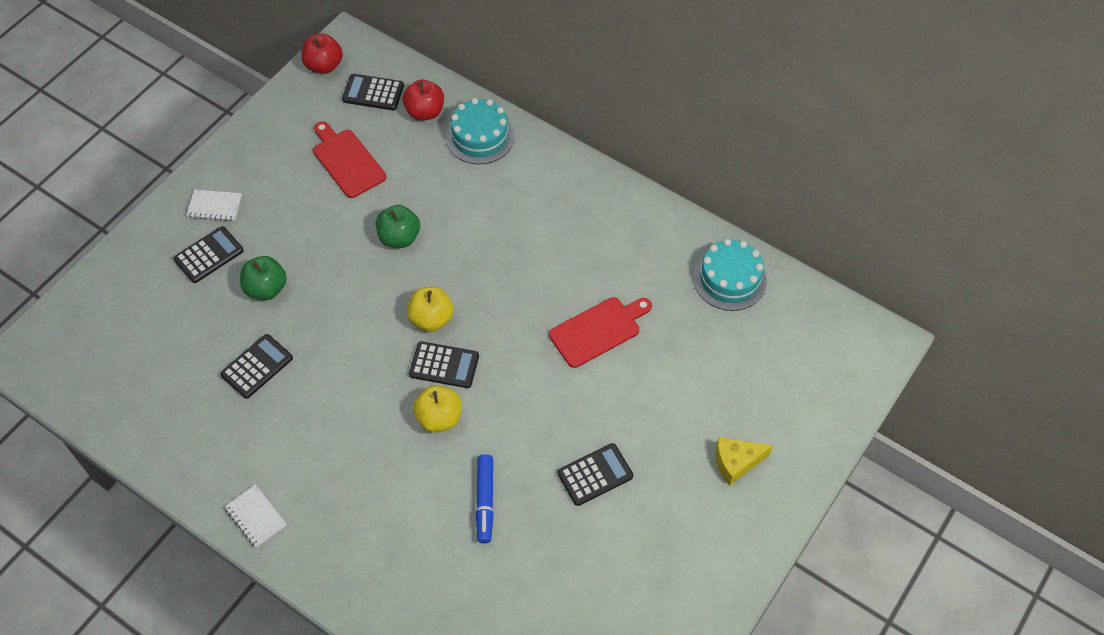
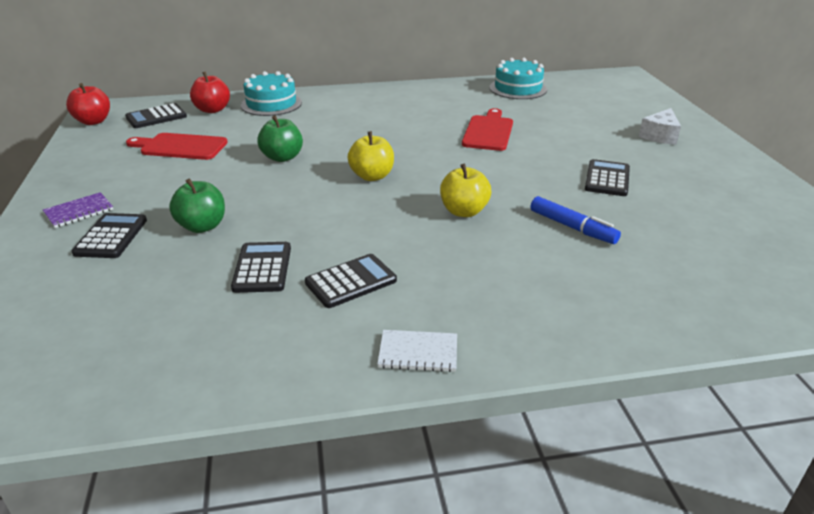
camera: 45 degrees left, 25 degrees down
(215, 206) = (79, 212): white notebook -> purple notebook
(444, 365) = (420, 189): black calculator -> black calculator (351, 282)
(736, 462) = (660, 136): yellow cheese -> white cheese

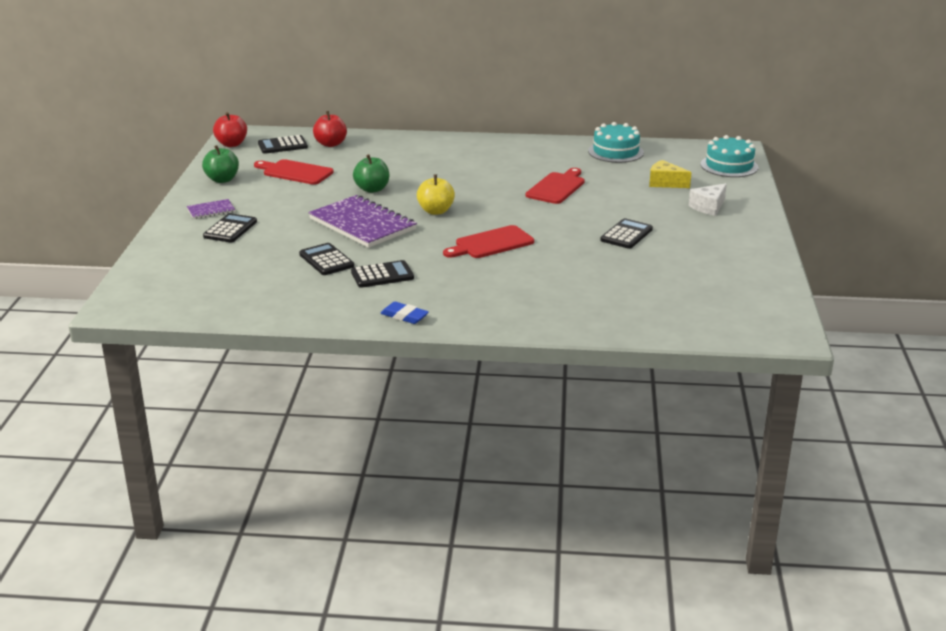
camera: 15 degrees right, 5 degrees down
(202, 226) = (294, 230): green apple -> green apple (222, 180)
(262, 268) = (326, 260): black calculator -> black calculator turned 45 degrees counterclockwise
(271, 104) = (382, 144): turquoise cake -> turquoise cake (729, 166)
(290, 205) = (362, 224): none -> purple notebook
(418, 353) = (404, 316): white notebook -> blue eraser
(464, 211) = (491, 243): yellow apple -> red cutting board
(572, 227) = (566, 263): blue marker -> none
(593, 115) = (665, 183): none -> yellow cheese

